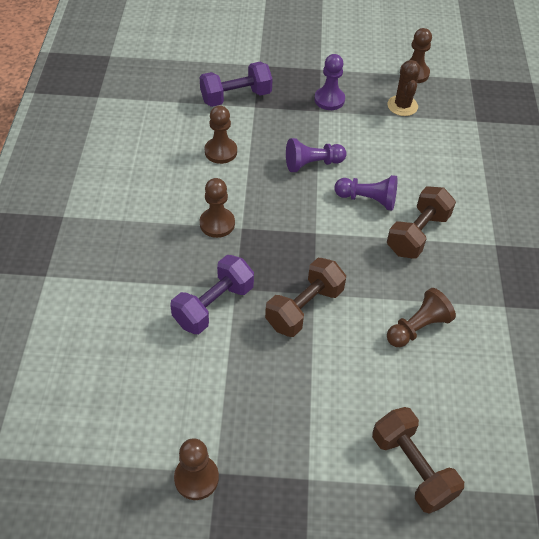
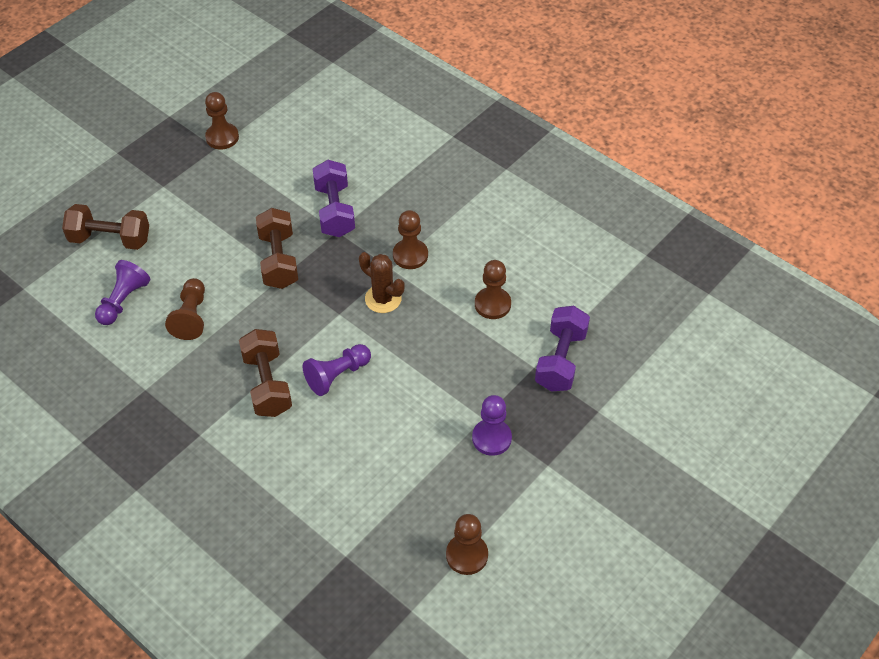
camera: 130 degrees right, 0 degrees up
(312, 164) = (416, 363): purple pawn -> purple pawn (123, 301)
(402, 106) = (427, 500): brown cactus -> brown cactus (383, 299)

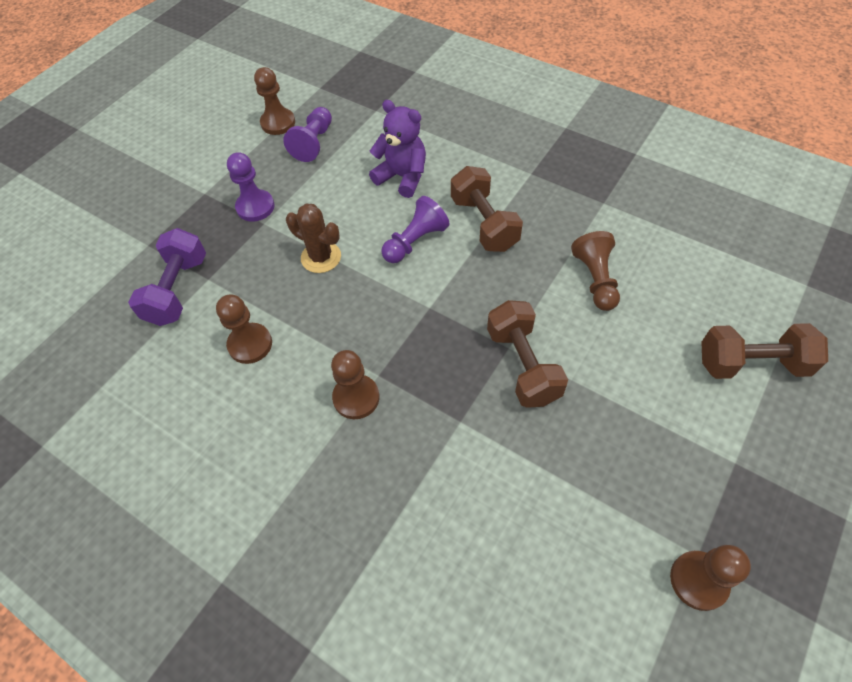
camera: 175 degrees right, 5 degrees up
(123, 301) = (682, 286): purple pawn -> purple pawn (313, 143)
(334, 211) = (472, 455): purple dumbbell -> none
(334, 451) = (402, 177): none -> purple teddy bear
(383, 299) = (381, 332): brown cactus -> brown cactus (321, 257)

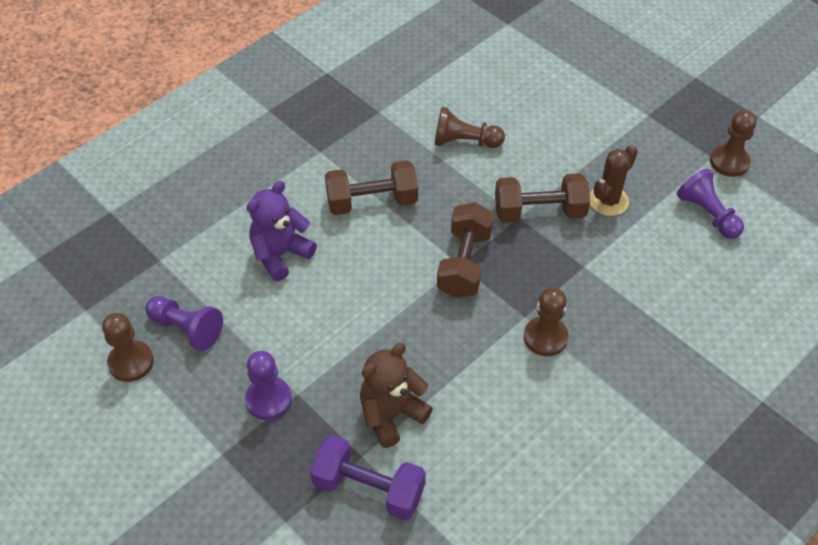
camera: 80 degrees left, 5 degrees down
(250, 290) = (391, 414): none -> brown teddy bear
(250, 344) = (463, 420): brown pawn -> none
(321, 257) = (368, 344): brown cactus -> brown cactus (608, 201)
(415, 241) = (375, 260): purple pawn -> purple pawn (707, 214)
(751, 363) = (570, 78): brown dumbbell -> brown dumbbell (464, 263)

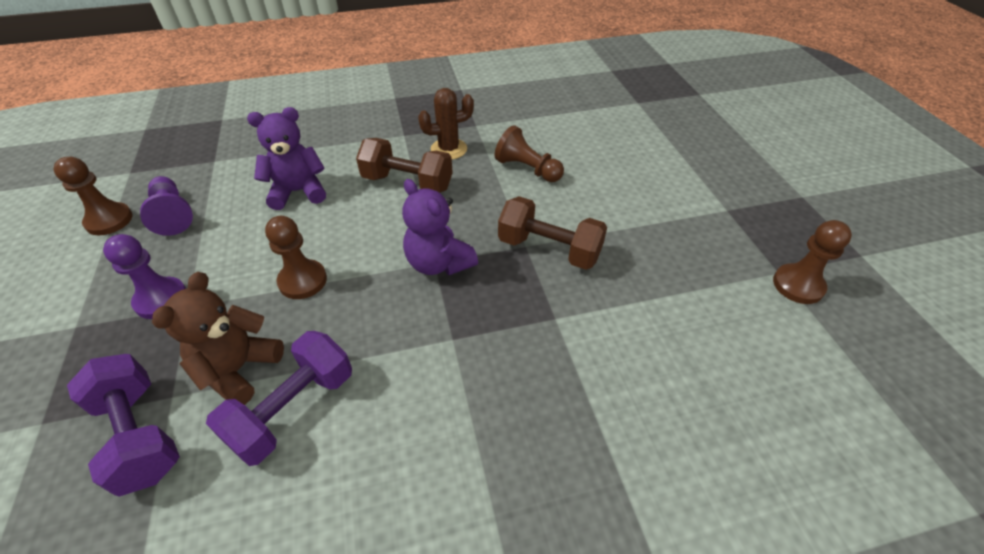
camera: 30 degrees right, 5 degrees down
(391, 414) = (239, 369): brown teddy bear -> brown teddy bear turned 60 degrees counterclockwise
(458, 418) = (293, 409): none -> purple dumbbell
(464, 263) = (439, 263): brown dumbbell -> purple teddy bear
(545, 337) = (455, 371): brown pawn -> brown pawn (303, 281)
(608, 201) = (629, 268): brown cactus -> brown cactus (449, 149)
(707, 214) = (738, 327): purple pawn -> none

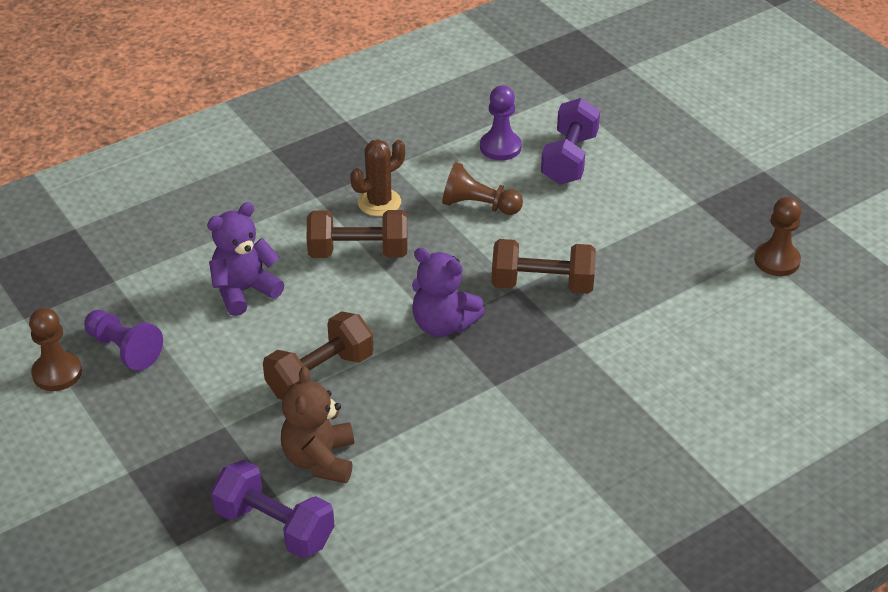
camera: 20 degrees left, 5 degrees down
(161, 299) = (192, 427): purple pawn -> purple pawn (500, 147)
(293, 409) = (392, 473): purple dumbbell -> purple dumbbell (569, 159)
(303, 281) = (320, 375): brown pawn -> brown dumbbell

